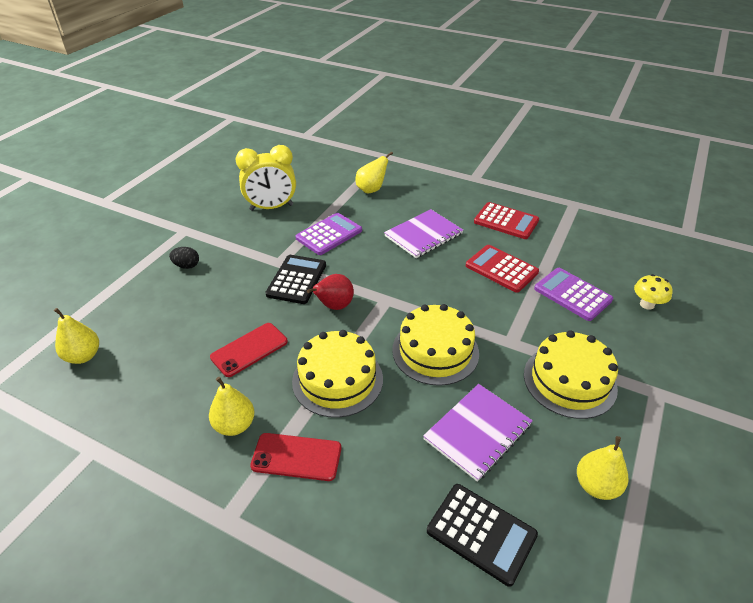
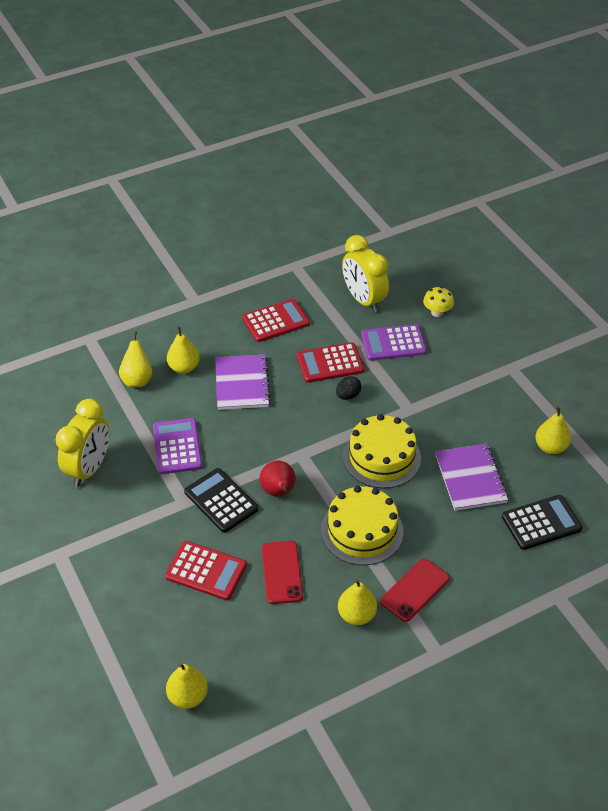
camera: 55 degrees left, 5 degrees up
(187, 266) = (123, 574): black egg -> black egg (348, 395)
(219, 305) = (206, 571): none -> red calculator
(406, 203) = (184, 368): none -> yellow pear
(569, 381) = (467, 403): yellow cake -> none
(594, 254) = (363, 300): none -> yellow clock

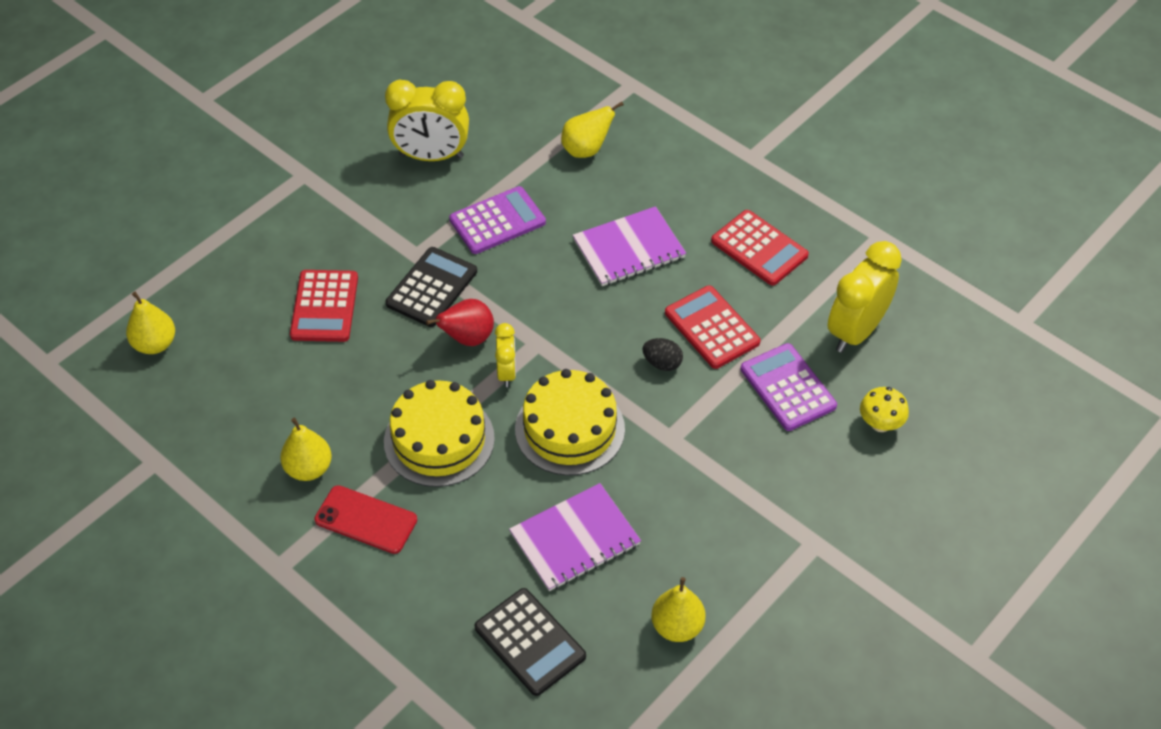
camera: 70 degrees right, 5 degrees up
(184, 368) = (628, 185): yellow pear -> none
(282, 572) = (347, 377): red phone -> none
(319, 478) = (506, 373): none -> yellow clock

